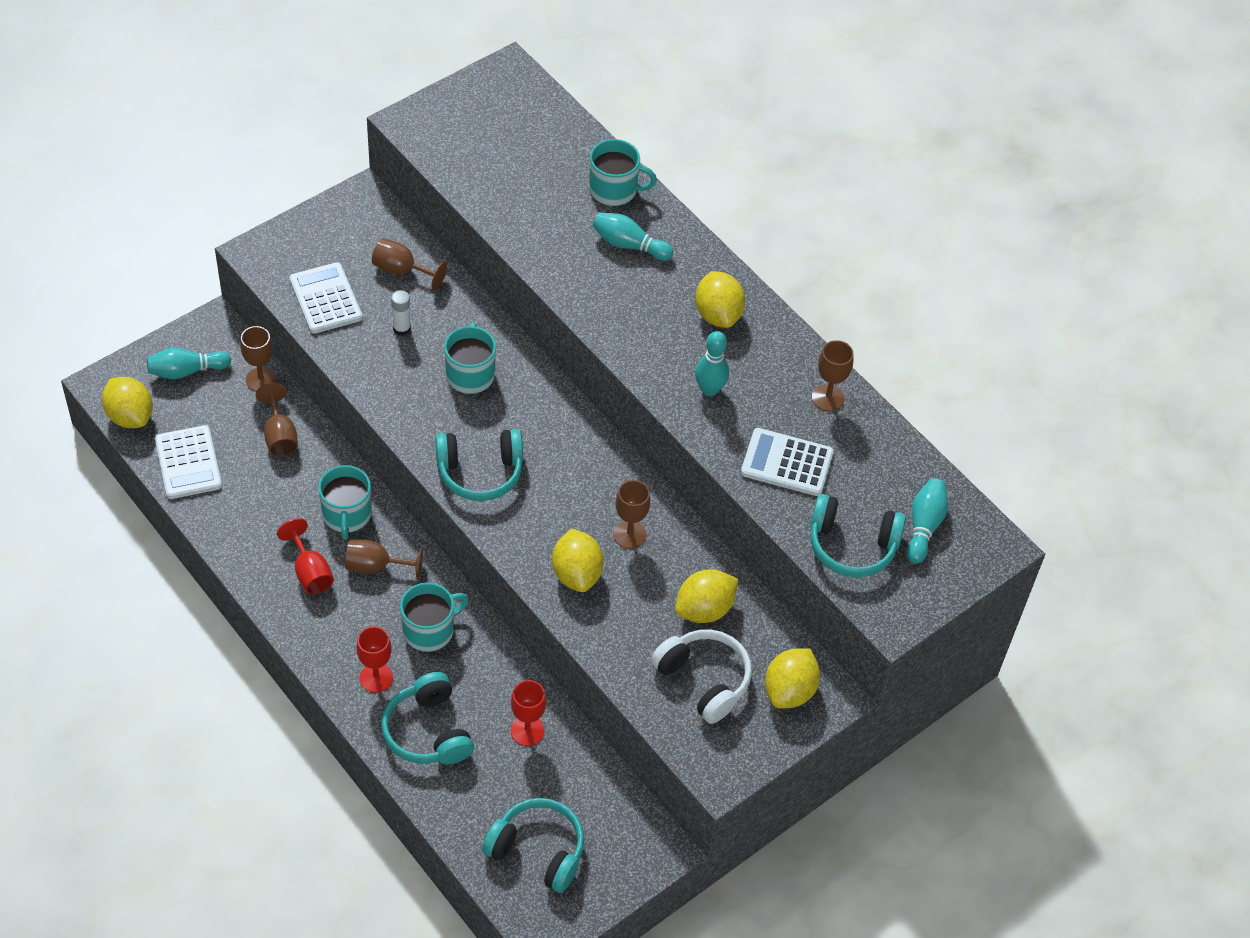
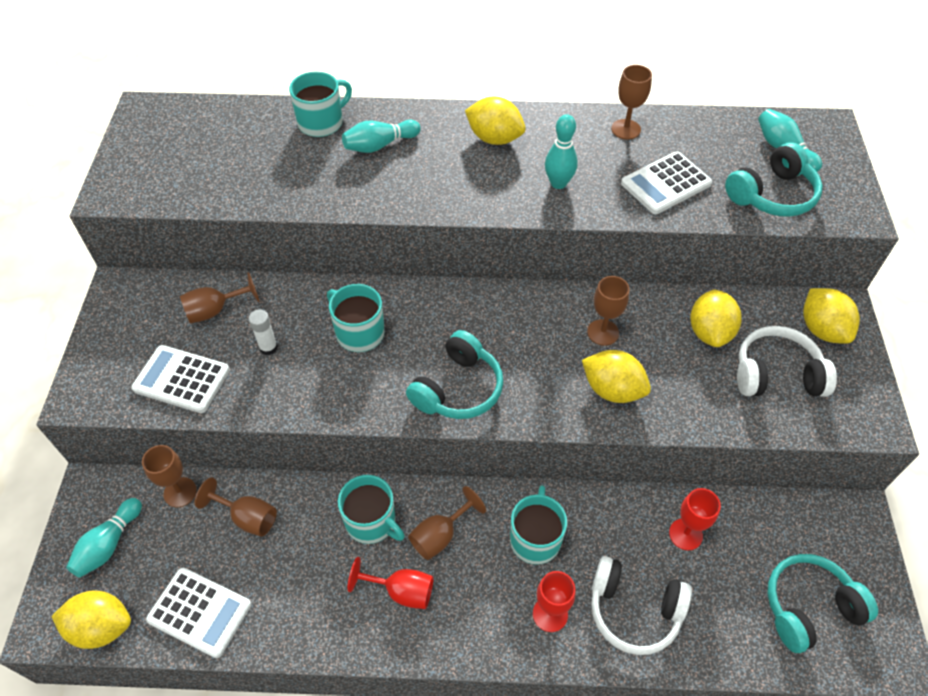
camera: 45 degrees left, 0 degrees up
(428, 731) = (634, 610): turquoise headphones -> white headphones

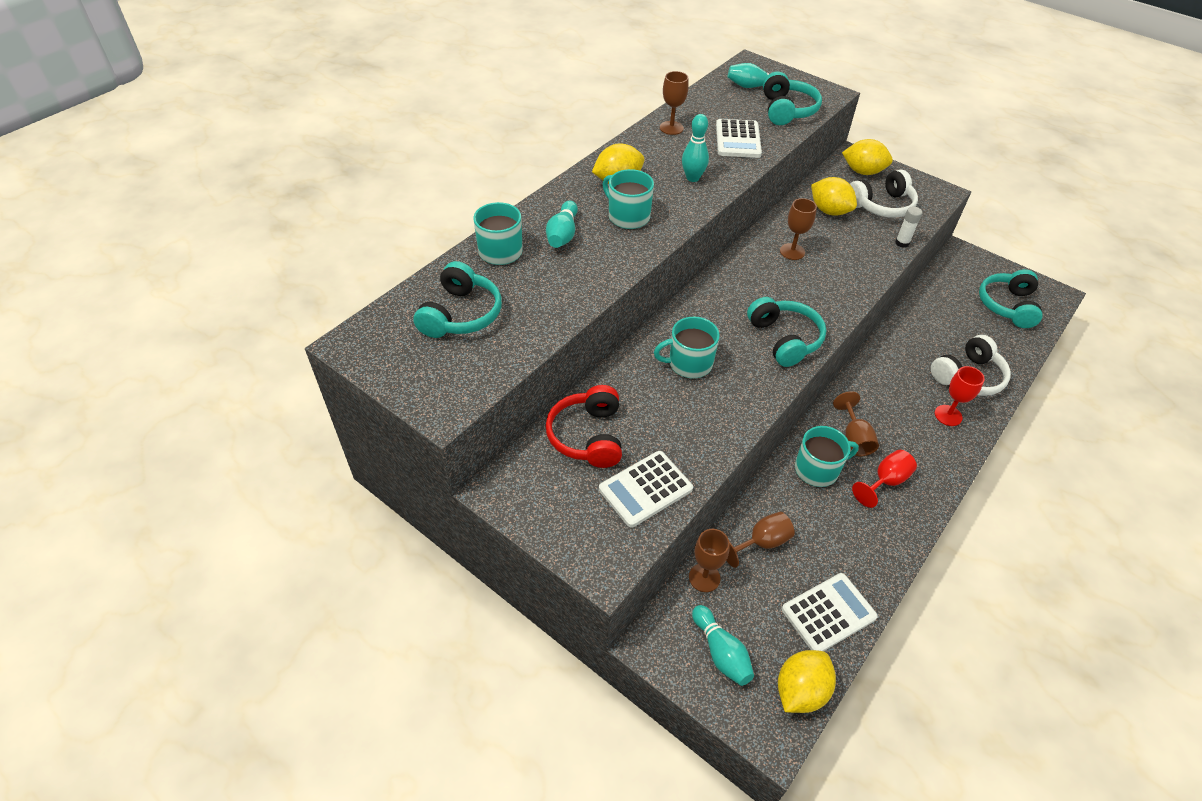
camera: 55 degrees left, 5 degrees down
(215, 310) = (588, 436): brown goblet -> red headphones
(223, 144) = (461, 314): none -> turquoise headphones
(268, 347) = (658, 421): white glue stick -> white glue stick (902, 243)
(535, 538) = (888, 392): turquoise mug -> turquoise mug (628, 216)
(612, 390) = (841, 272): yellow lemon -> none
(685, 534) = (930, 325): red goblet -> none
(776, 374) = (881, 205): white headphones -> white headphones turned 150 degrees counterclockwise

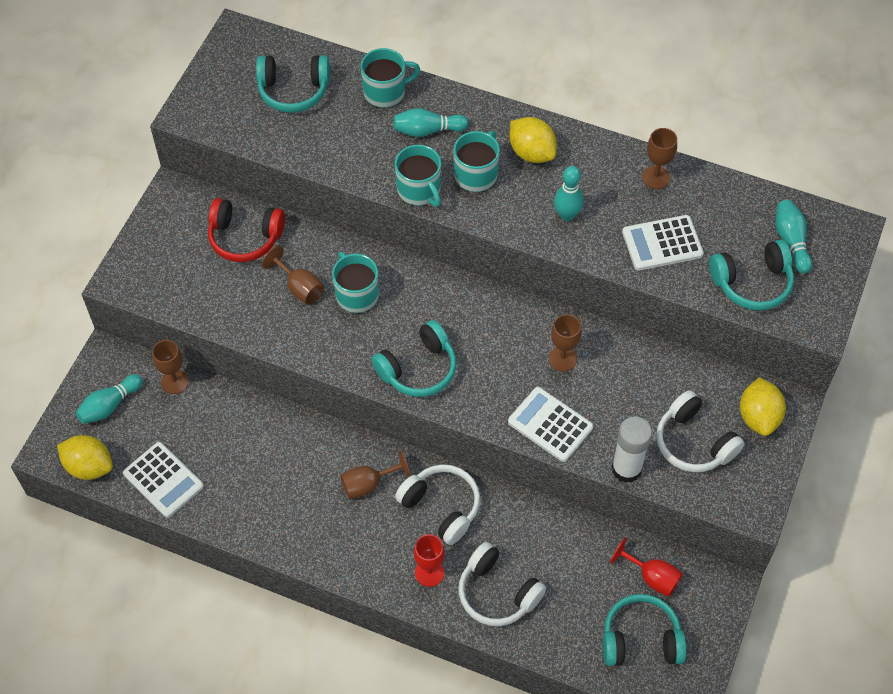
camera: 75 degrees right, 10 degrees up
(588, 436) = (245, 237): red headphones -> red headphones turned 150 degrees counterclockwise
(645, 489) = (201, 291): white calculator -> white calculator (550, 425)
(761, 543) = (221, 419): brown goblet -> brown goblet (299, 287)
(817, 469) = (317, 455): turquoise mug -> turquoise mug (419, 190)
(829, 211) = (656, 387): yellow lemon -> none
(883, 392) = (441, 507): none -> white headphones
(885, 481) = (321, 516): red goblet -> red goblet (652, 577)
(902, 243) = (626, 469): white glue stick -> white glue stick, size x1.78

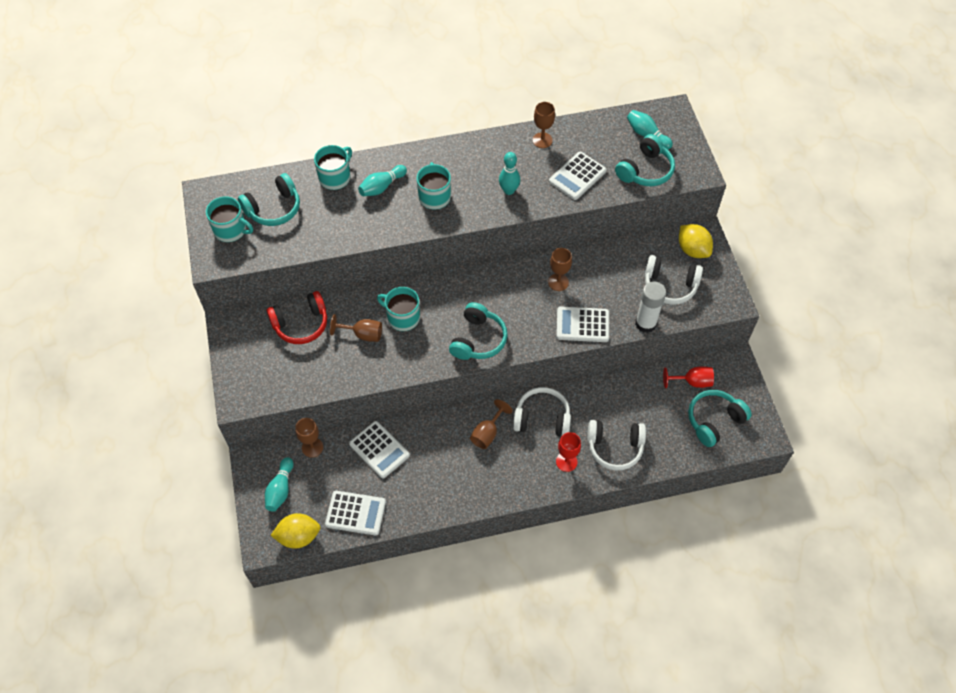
camera: 35 degrees left, 0 degrees up
(240, 428) = (379, 450): none -> white calculator
(419, 190) = (407, 225): turquoise mug -> turquoise mug (231, 230)
(531, 153) = (457, 165): yellow lemon -> none

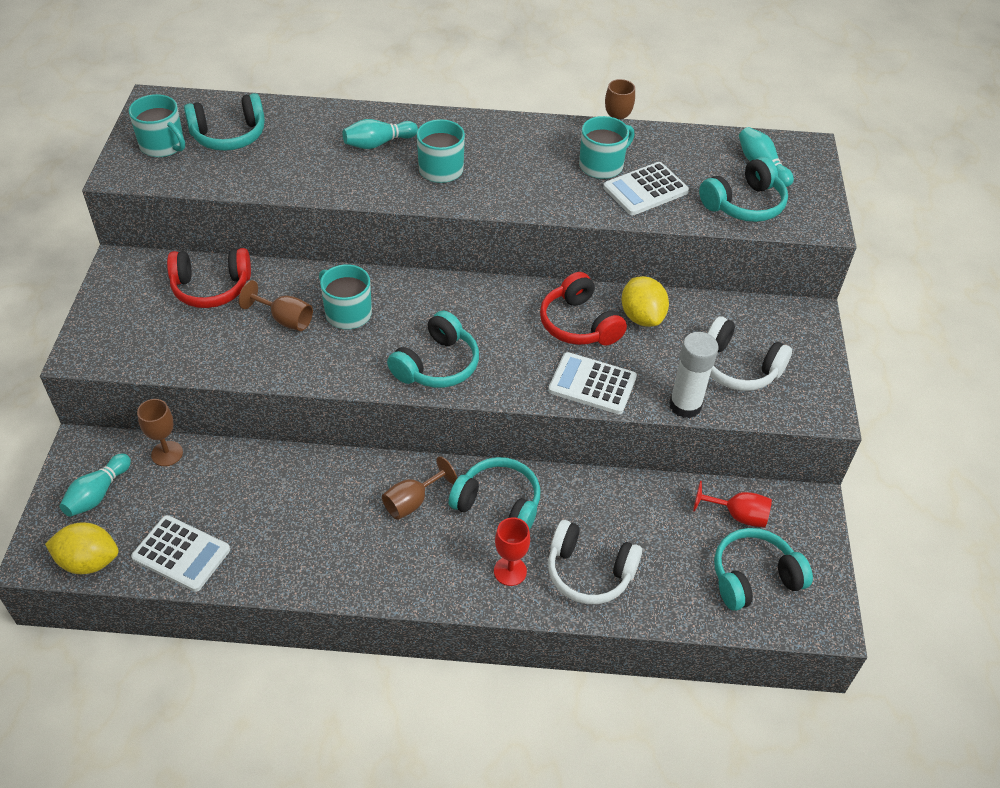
camera: 15 degrees right, 10 degrees down
(335, 177) = (324, 121): turquoise mug -> turquoise mug (602, 165)
(379, 450) = (254, 481): white calculator -> none
(509, 190) = (544, 184): turquoise bowling pin -> none
(542, 418) = (498, 504): white headphones -> turquoise headphones
(558, 282) = (579, 324): brown goblet -> red headphones
(692, 250) = (787, 332): yellow lemon -> yellow lemon (642, 317)

